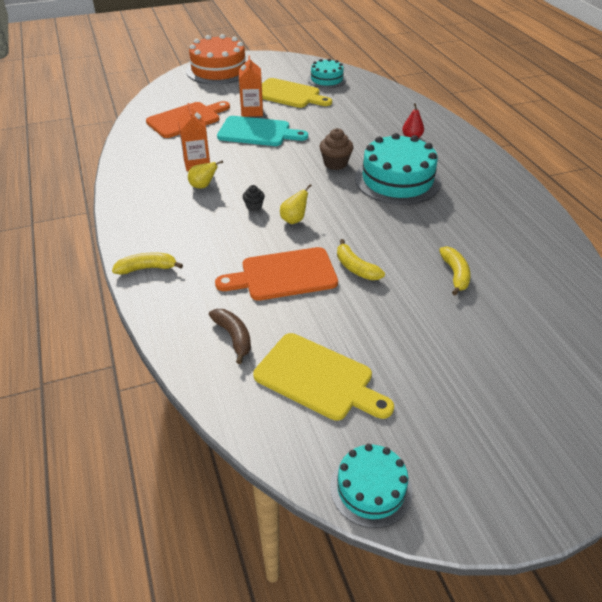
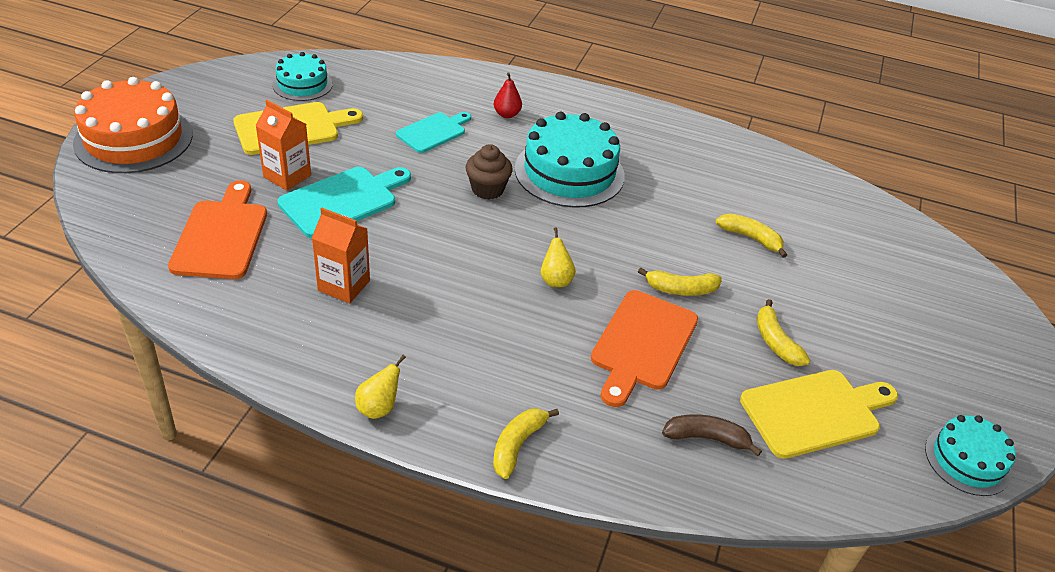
camera: 55 degrees left, 0 degrees up
(203, 186) = (402, 308): yellow pear -> yellow pear (379, 408)
(254, 206) = (495, 293): black cupcake -> none
(355, 126) = (433, 132): none -> turquoise cutting board
(364, 330) = (775, 342): none -> yellow banana

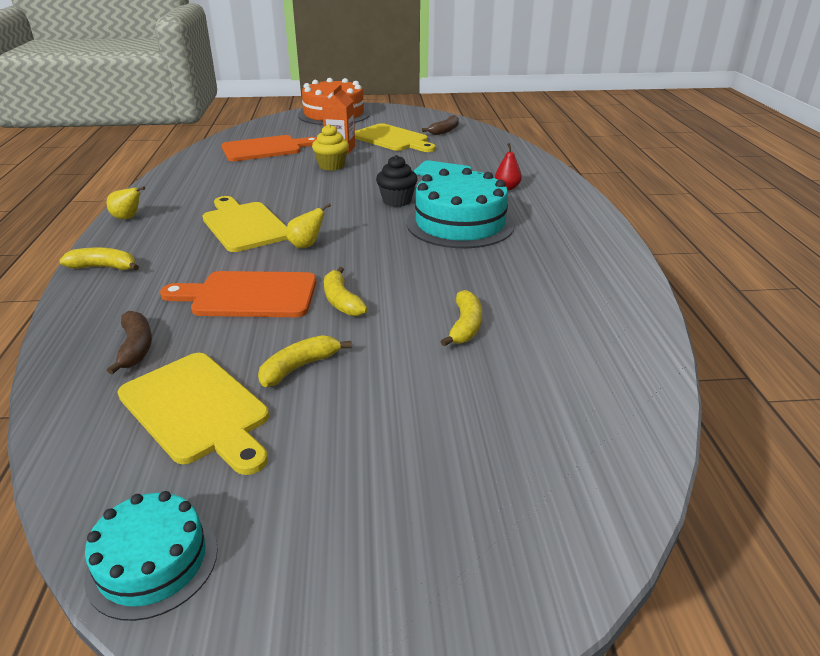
camera: 70 degrees right, 10 degrees down
(302, 84) = (445, 131): turquoise cake -> brown banana
(342, 200) = (331, 166): turquoise cutting board -> yellow cupcake
(344, 285) = (243, 184): orange carton -> none
(474, 312) = (244, 225): none -> yellow cutting board
(487, 189) = (397, 201): brown cupcake -> black cupcake

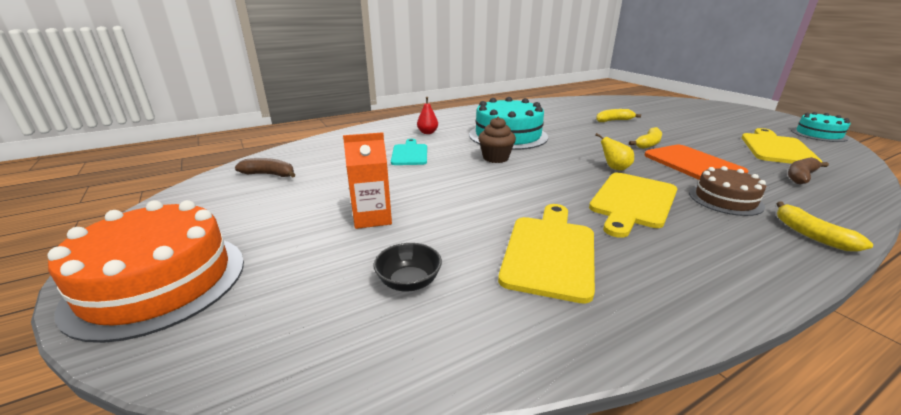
camera: 115 degrees left, 5 degrees down
(128, 218) = (751, 281): yellow pear -> none
(185, 265) = (725, 199): none -> brown cake
(265, 149) = (409, 282): orange cutting board -> black bowl
(299, 367) = (709, 139): yellow banana -> none
(331, 166) = (440, 205): yellow cupcake -> none
(392, 139) = (313, 195): yellow cutting board -> yellow cutting board (549, 252)
(397, 201) = (495, 158): black cupcake -> brown cupcake

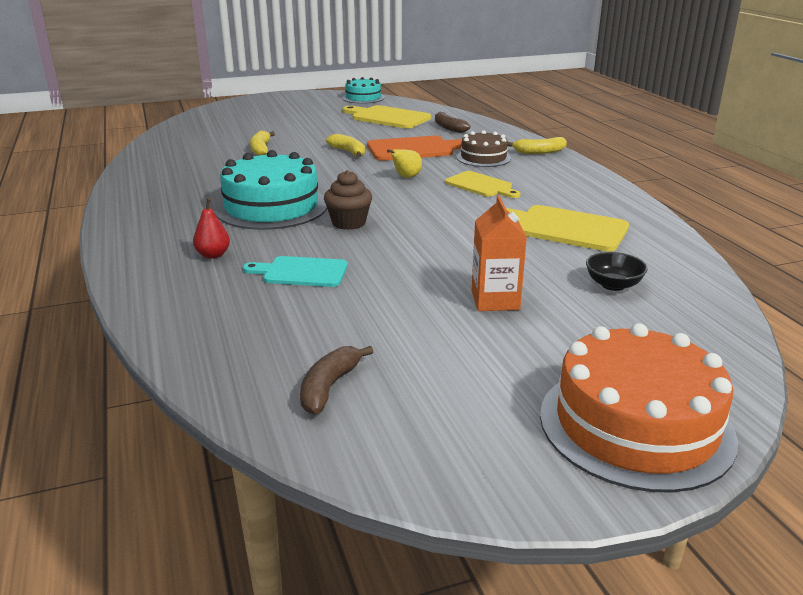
camera: 80 degrees left, 0 degrees up
(632, 202) = (481, 185): yellow cutting board -> yellow cutting board, size x0.66

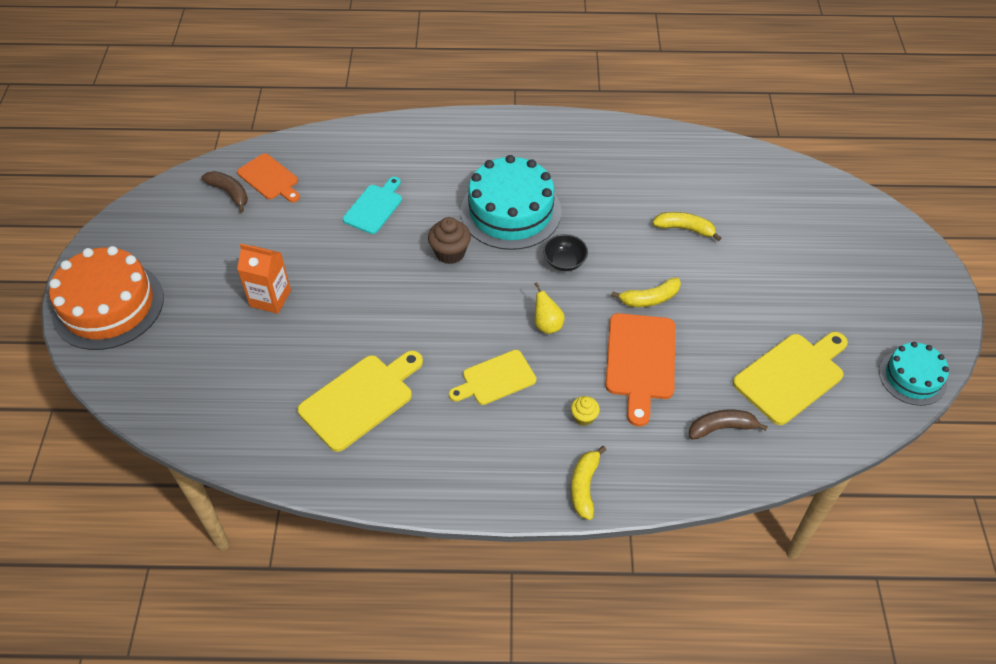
camera: 110 degrees right, 25 degrees up
(213, 255) = (429, 166): red pear -> none
(279, 360) = (270, 178): none -> orange cutting board
(483, 158) = (584, 417): brown cake -> yellow cupcake
(613, 285) = (246, 379): black bowl -> black bowl (564, 262)

